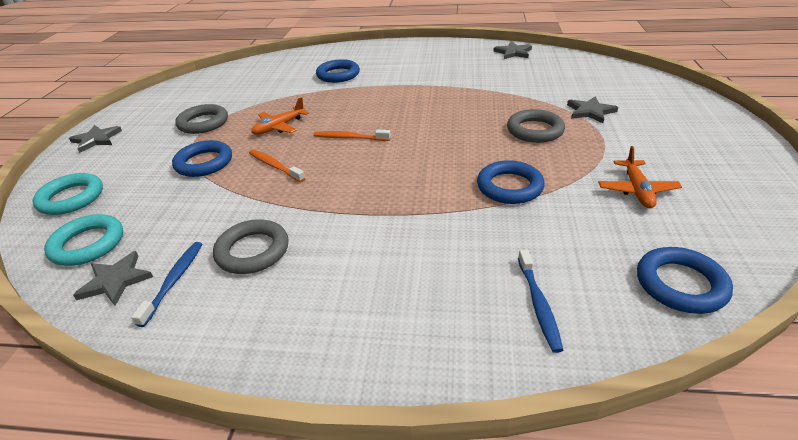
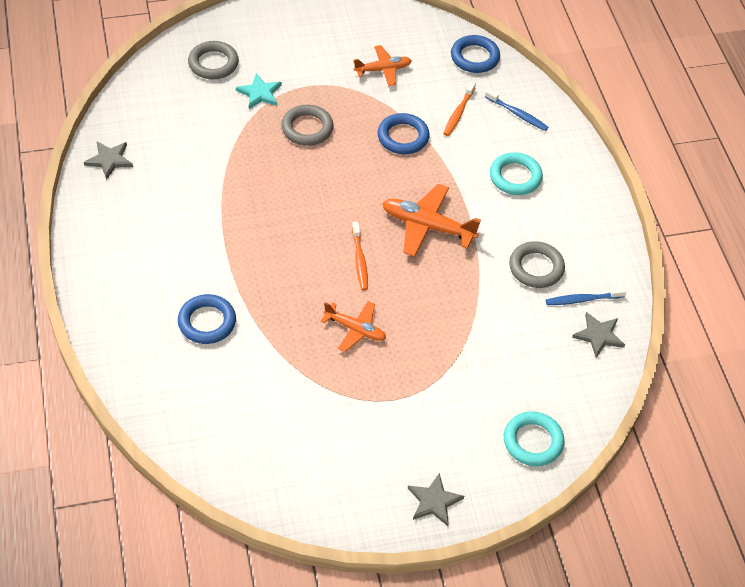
camera: 115 degrees left, 15 degrees up
(88, 244) = (576, 381): turquoise ring -> turquoise ring (515, 177)
(203, 123) = (367, 409): grey ring -> grey ring (213, 63)
(204, 163) = (441, 363): blue ring -> none
(275, 166) = (427, 301): orange toothbrush -> orange toothbrush (458, 113)
(367, 181) = (427, 226): none -> orange plane
(538, 304) = (517, 114): blue toothbrush -> blue toothbrush turned 60 degrees clockwise
(590, 111) = (259, 93): grey star -> turquoise star

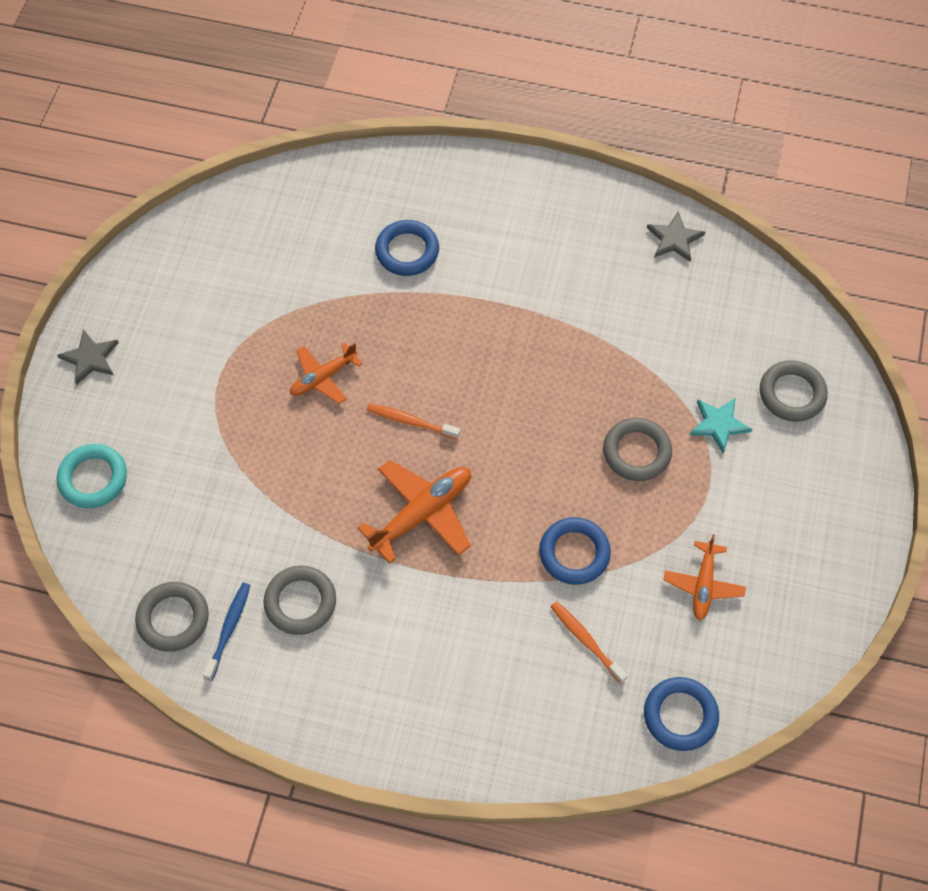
camera: 120 degrees right, 10 degrees up
(515, 177) = (447, 654): turquoise ring -> none
(517, 114) = (551, 715): blue toothbrush -> none
(599, 335) = (173, 618): grey star -> grey ring

